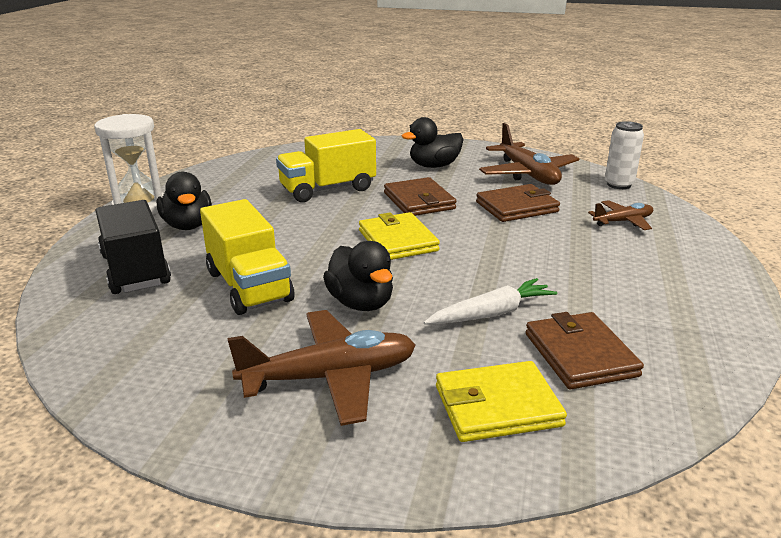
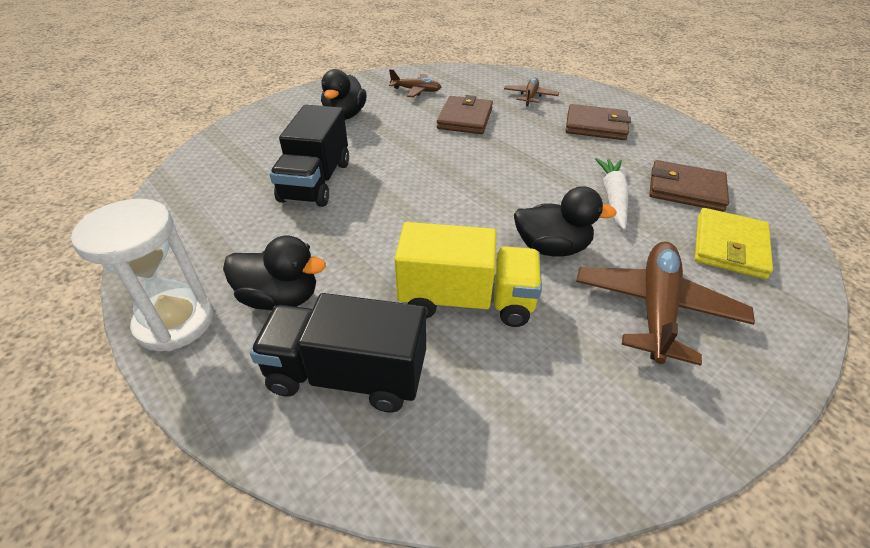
camera: 55 degrees left, 15 degrees up
(328, 189) = (316, 181): yellow truck -> black truck
(398, 240) = (462, 188): yellow wallet -> none
(419, 201) = (402, 150): brown wallet -> brown wallet (596, 126)
(527, 174) = (416, 90): brown plane -> brown plane, size x0.56
(618, 184) = (476, 72): white can -> none

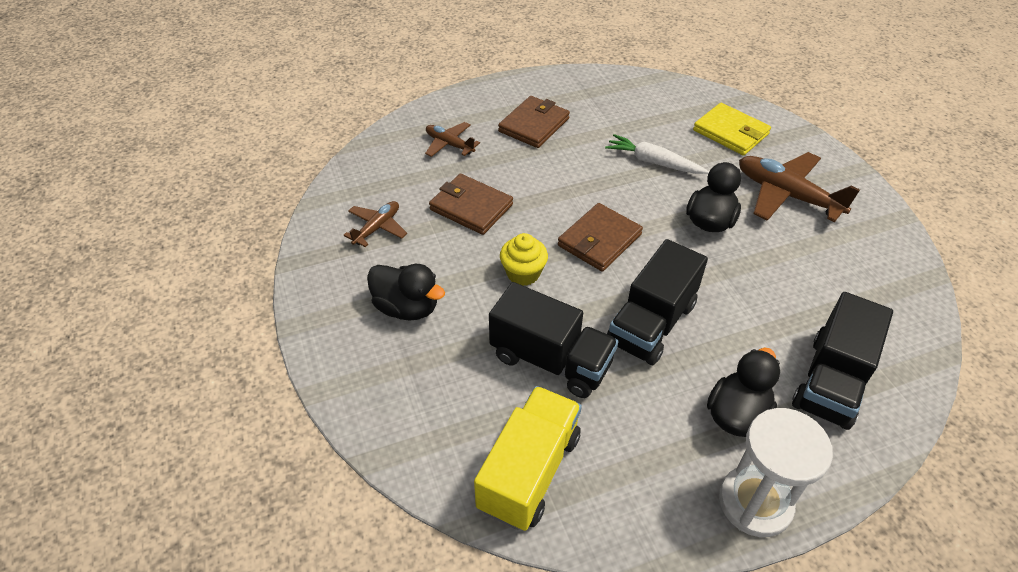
camera: 70 degrees left, 5 degrees up
(379, 227) = (651, 323): none -> black truck
(405, 153) = (523, 273): none -> yellow cupcake
(466, 300) = (762, 290): yellow truck -> yellow truck (529, 471)
(686, 189) = (655, 119): brown wallet -> brown wallet (599, 240)

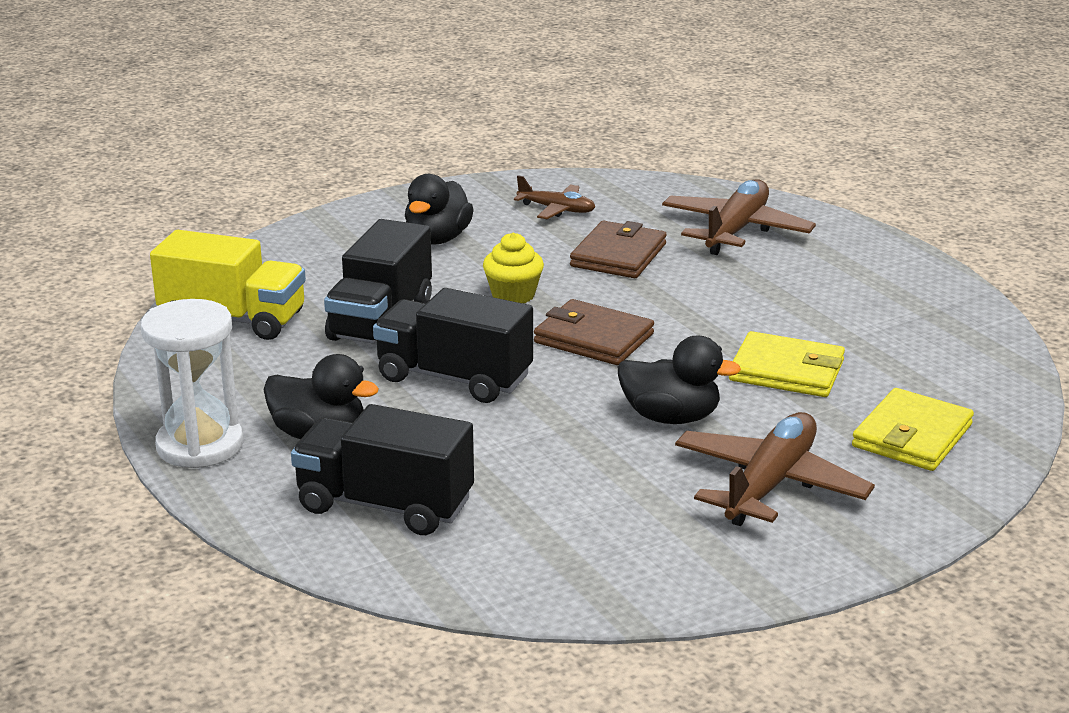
camera: 80 degrees right, 20 degrees down
(449, 144) = (735, 230): brown plane -> brown plane, size x1.78
(534, 125) = (817, 279): brown wallet -> none
(653, 162) = (786, 371): white carrot -> yellow wallet

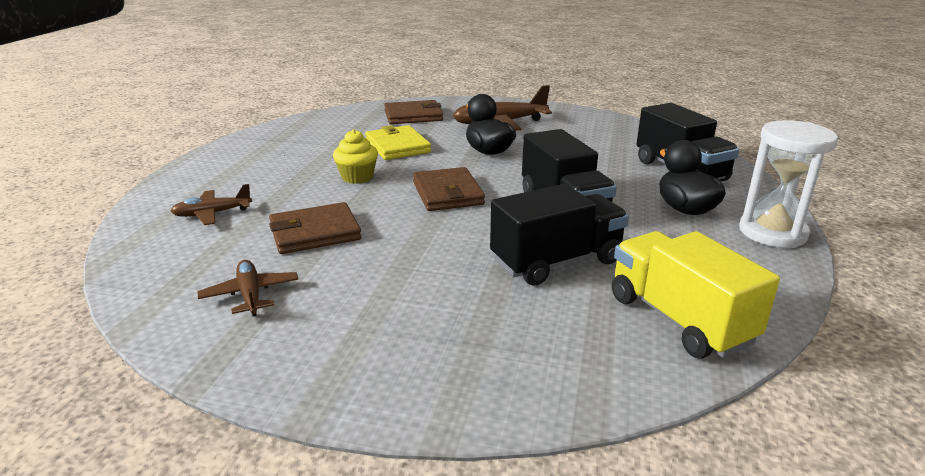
camera: 135 degrees left, 0 degrees up
(438, 239) = (394, 316): black duck -> none
(513, 295) = (437, 238): yellow cupcake -> yellow cupcake (357, 177)
(735, 230) = (212, 214): brown plane -> brown plane, size x0.56
(912, 436) = (413, 116): yellow wallet -> brown wallet

